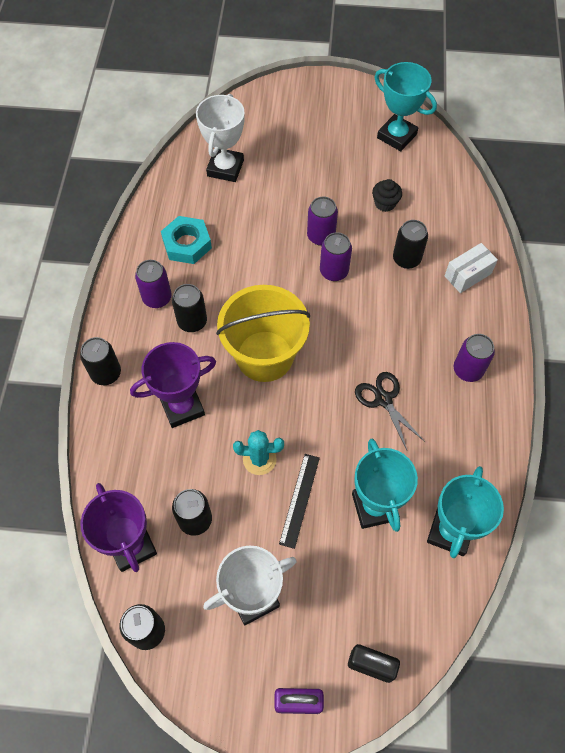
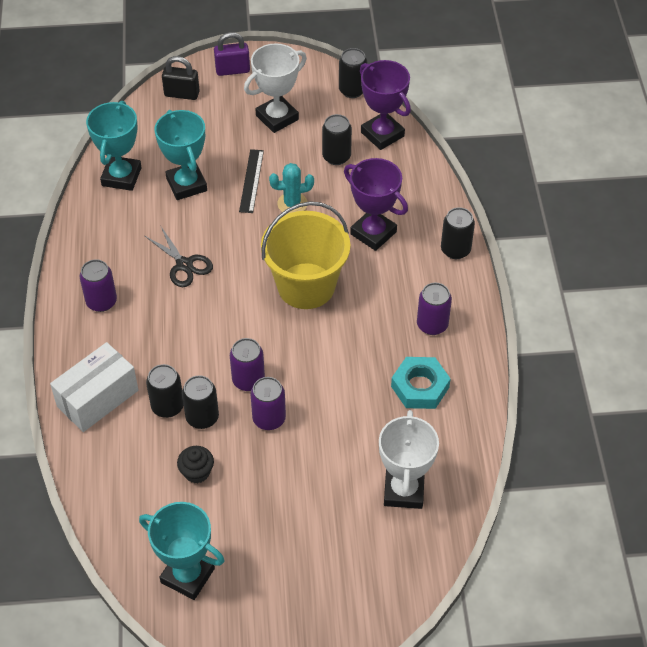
camera: 170 degrees right, 10 degrees down
(182, 407) = (373, 233): purple trophy -> purple trophy turned 75 degrees clockwise
(192, 321) = (388, 307): black can -> black can (202, 417)
(468, 275) = (97, 398): white box -> white box, size x1.52

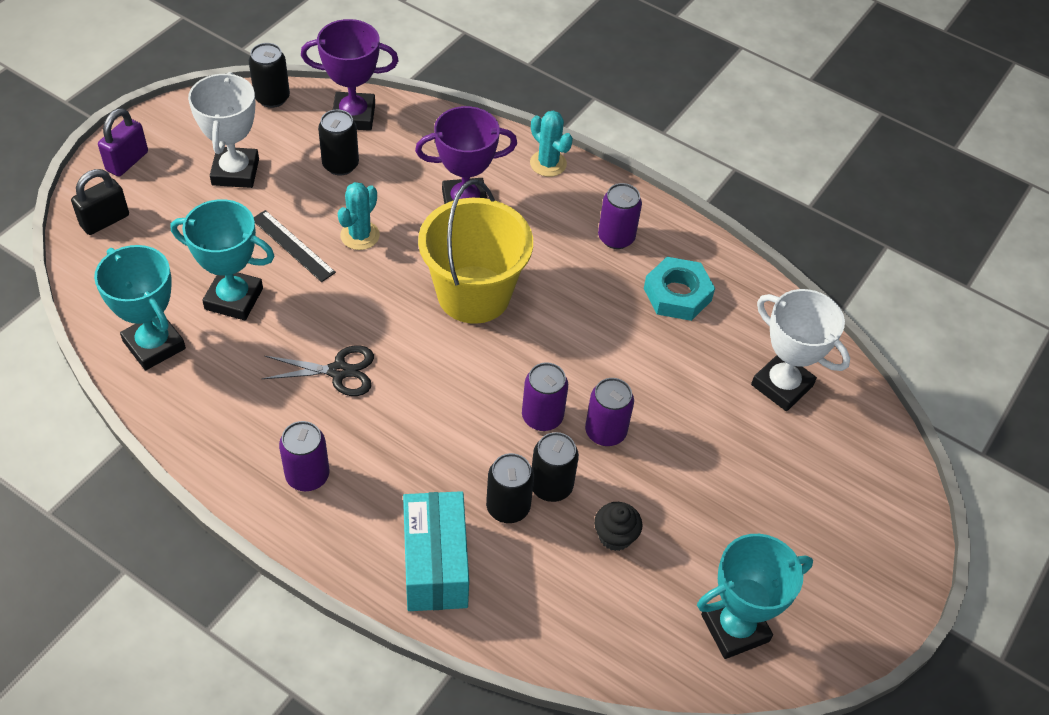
camera: 55 degrees left, 0 degrees up
(97, 398) = (435, 564): white box -> turquoise box
(455, 250) = (548, 163): black can -> turquoise cactus

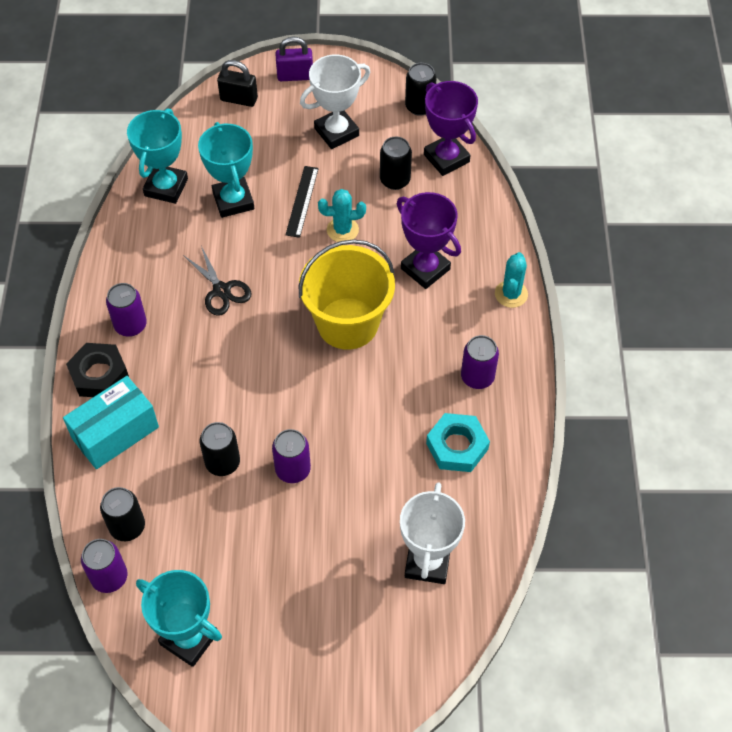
camera: 60 degrees right, 5 degrees up
(345, 540) = (99, 374): none -> black nut
(508, 507) = (187, 447): black can -> black can (127, 527)
(542, 417) = (275, 425): purple can -> purple can (109, 577)
(615, 536) = (210, 523): black cupcake -> none

